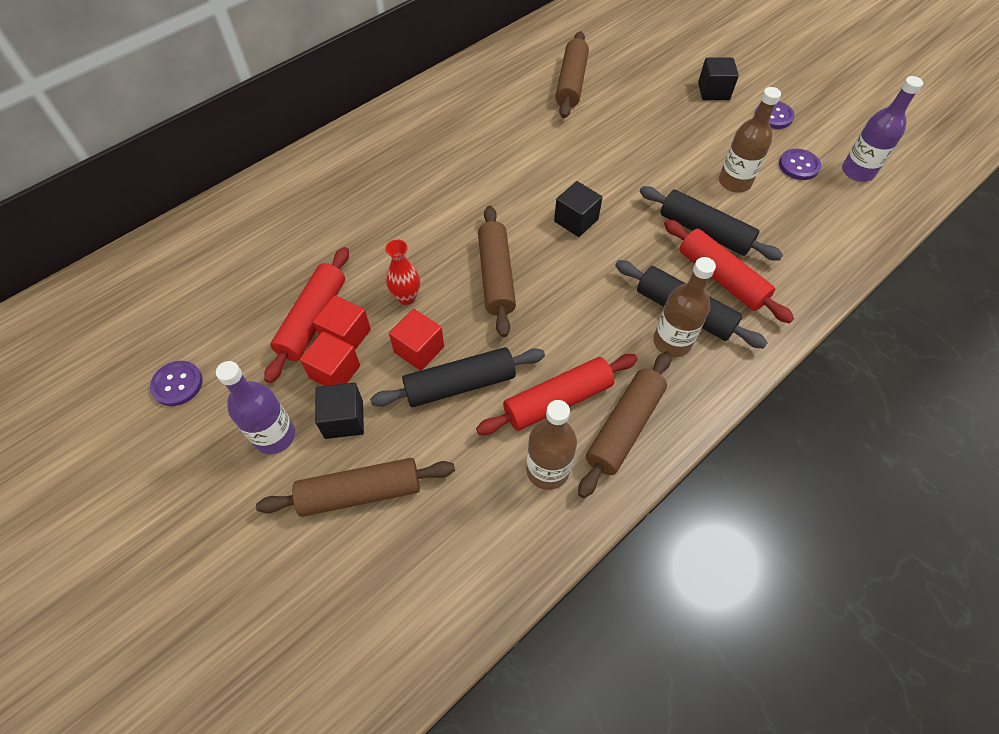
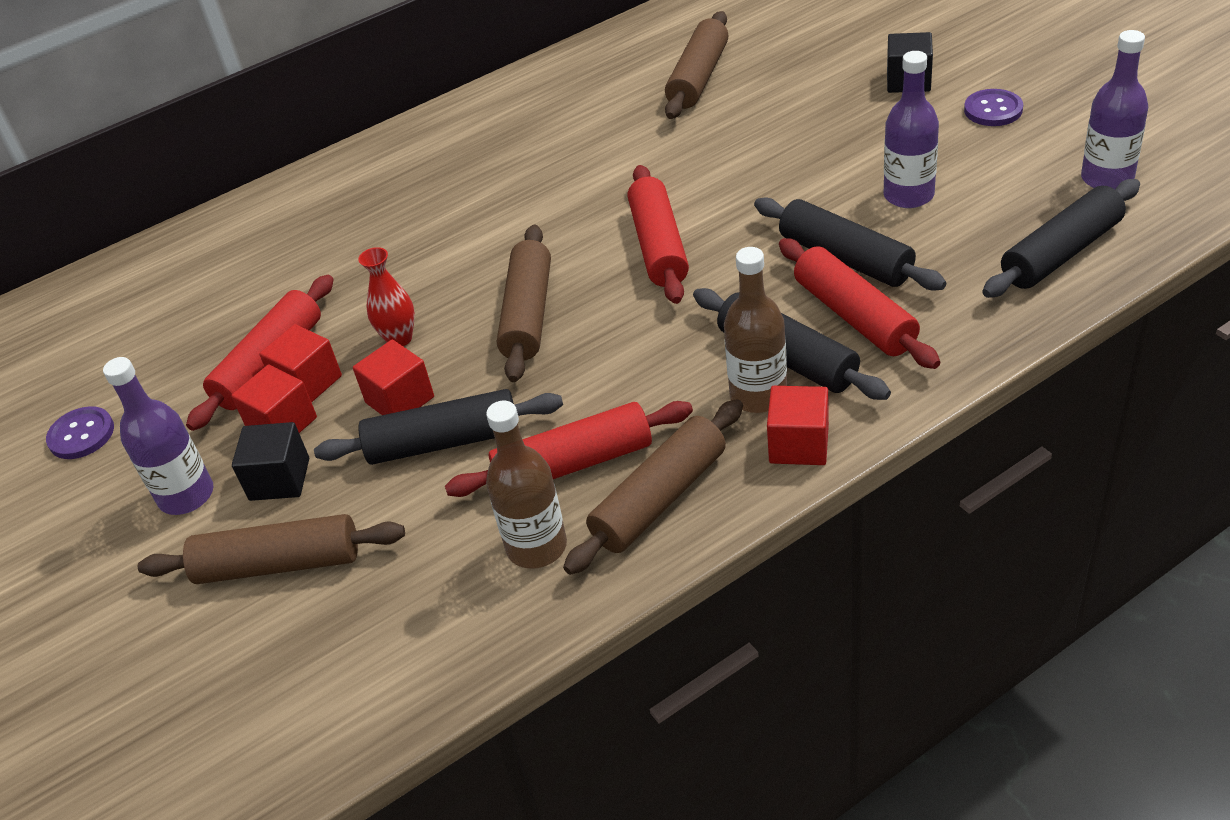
camera: 15 degrees right, 15 degrees down
(576, 220) = (659, 246): black cube -> red rolling pin
(708, 381) = (799, 444): none -> red cube
(734, 182) = (908, 195): brown bottle -> purple bottle
(798, 166) = (1015, 172): purple button -> none
(842, 229) = (1061, 253): none -> black rolling pin

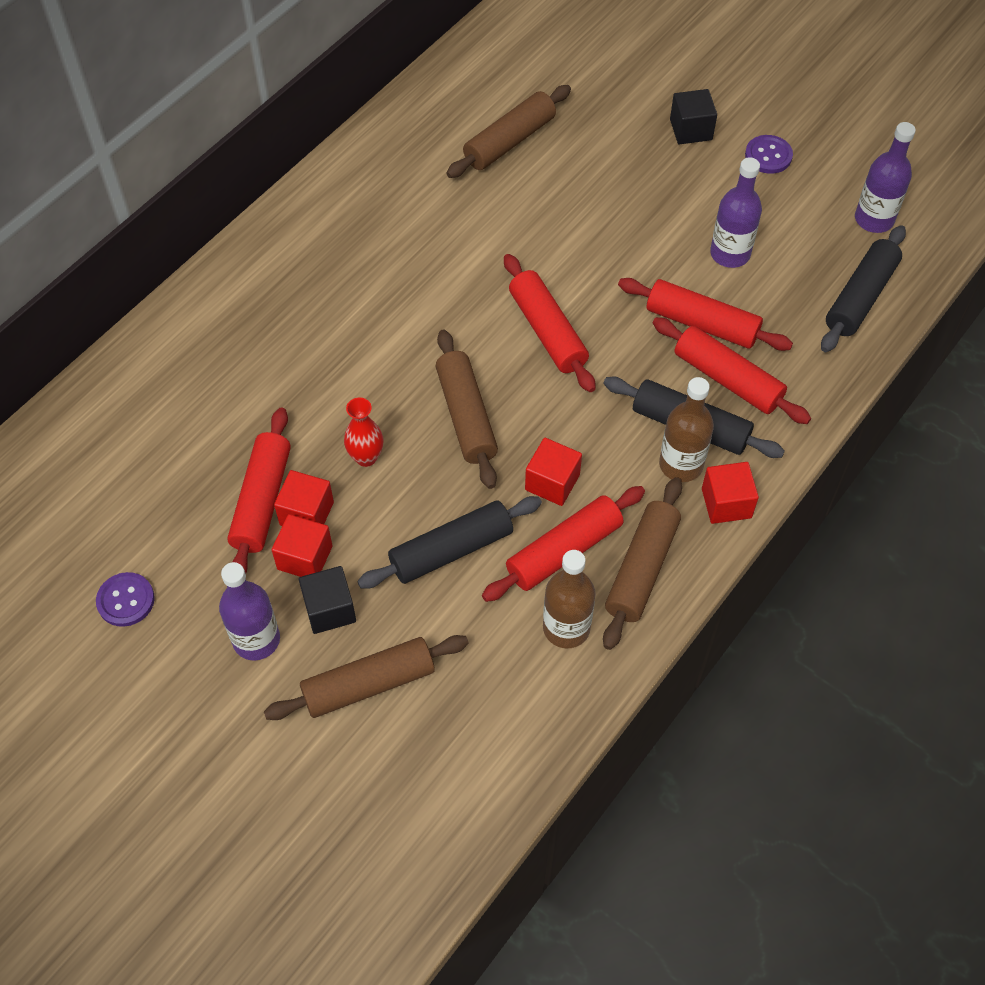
camera: 25 degrees left, 15 degrees up
(400, 400) = (395, 517): red cube -> red cube (552, 482)
(698, 77) = (509, 141): brown rolling pin -> brown rolling pin turned 45 degrees clockwise
(845, 258) = (701, 324): black rolling pin -> red rolling pin

